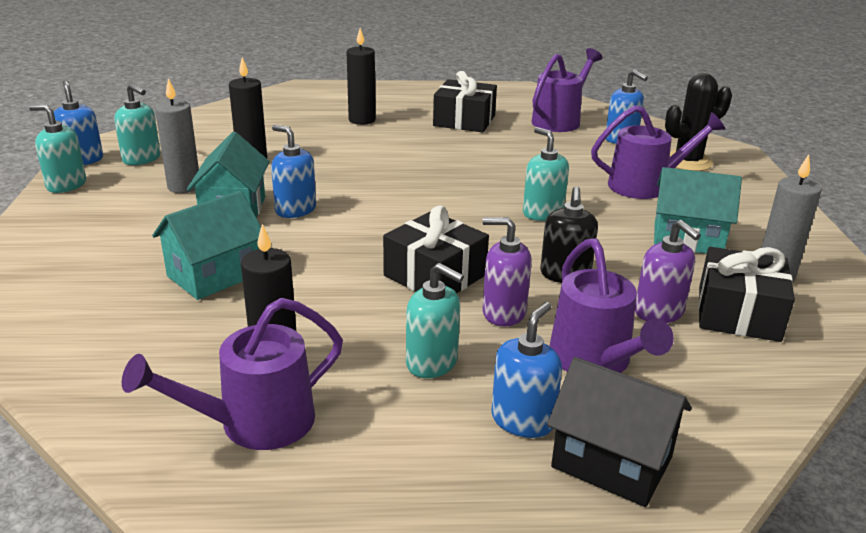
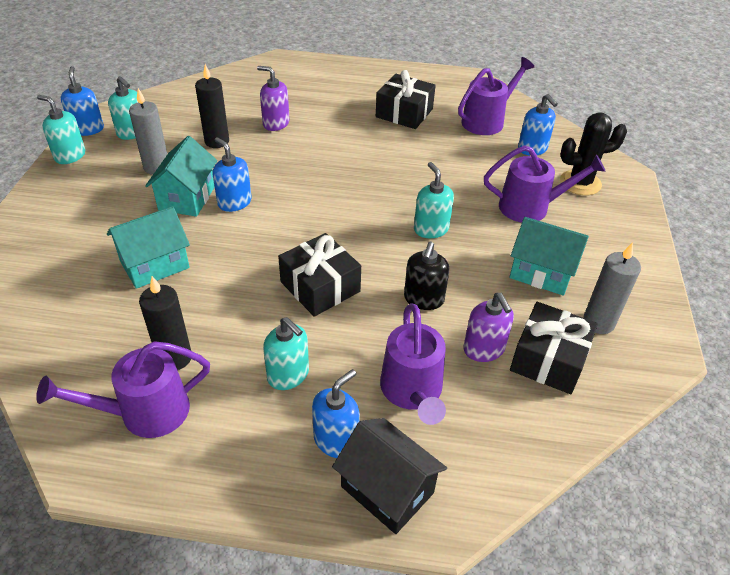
camera: 10 degrees right, 15 degrees up
(362, 120) = (318, 104): black candle -> none
(503, 312) = (360, 332): purple soap dispenser -> purple soap dispenser (276, 123)

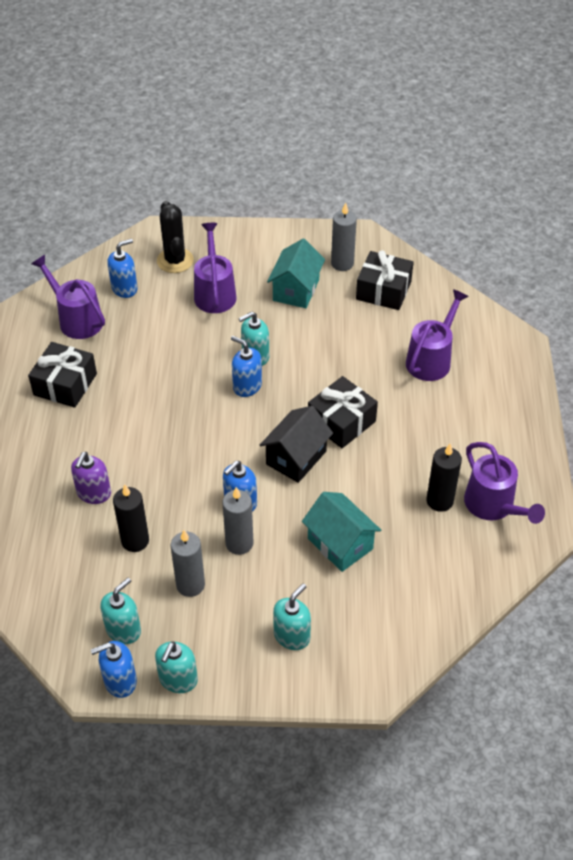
camera: 95 degrees left, 5 degrees up
(187, 198) = (239, 543): turquoise house -> grey candle
(288, 375) = (436, 428): turquoise soap dispenser -> turquoise soap dispenser (292, 635)
(336, 440) = (482, 395): blue soap dispenser -> blue soap dispenser (247, 386)
(387, 489) = (509, 367): black house -> black house (296, 457)
(412, 392) = (431, 359): purple watering can -> purple watering can turned 45 degrees counterclockwise
(423, 299) = (340, 357): black soap dispenser -> none
(484, 349) = (383, 323): purple soap dispenser -> none

